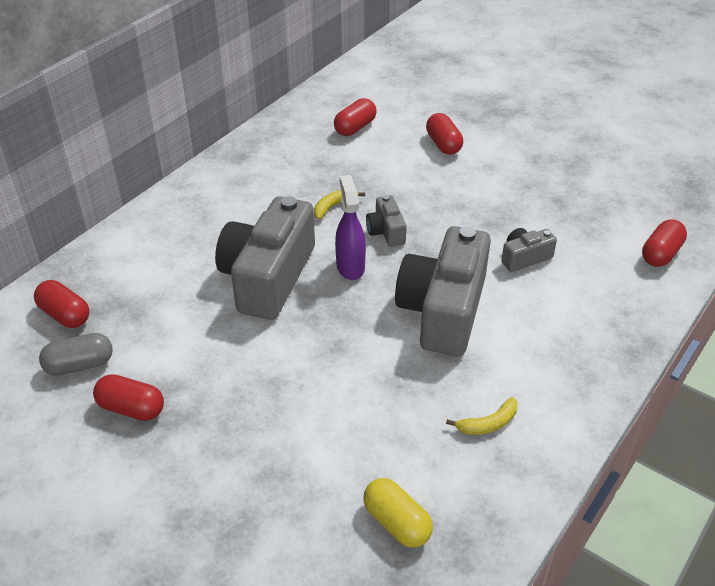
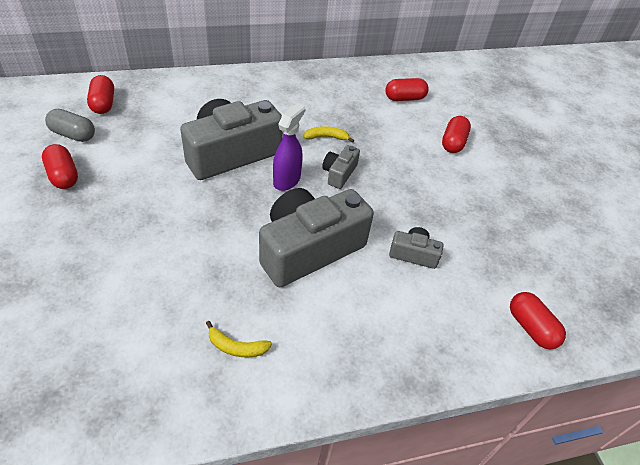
camera: 35 degrees right, 5 degrees up
(397, 522) = (96, 361): yellow capsule -> none
(660, 254) = (531, 327): red capsule -> red capsule turned 75 degrees clockwise

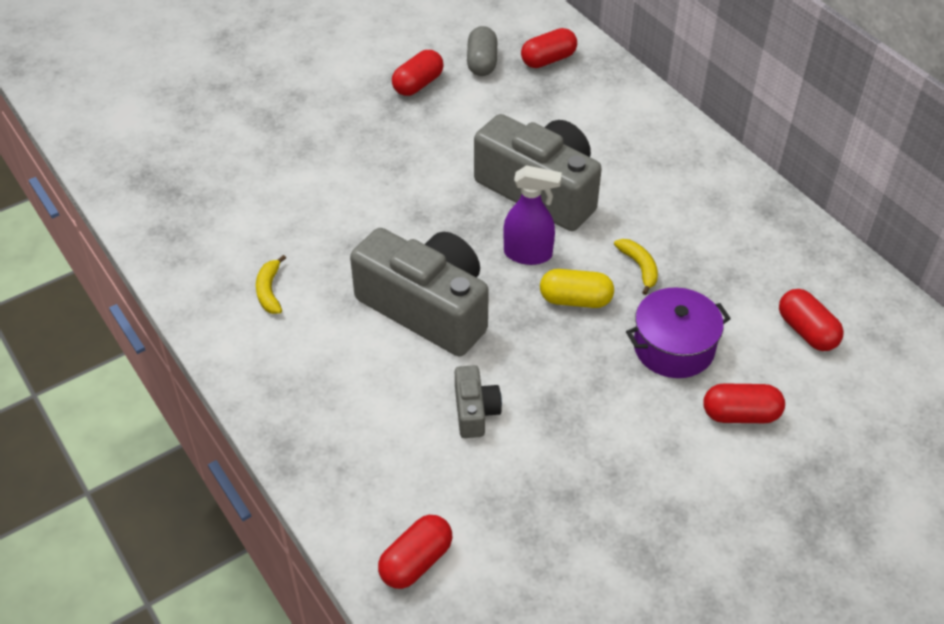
camera: 75 degrees right, 0 degrees up
(339, 173) = (575, 300): grey camera -> yellow capsule
(395, 148) = (673, 347): none -> purple pot

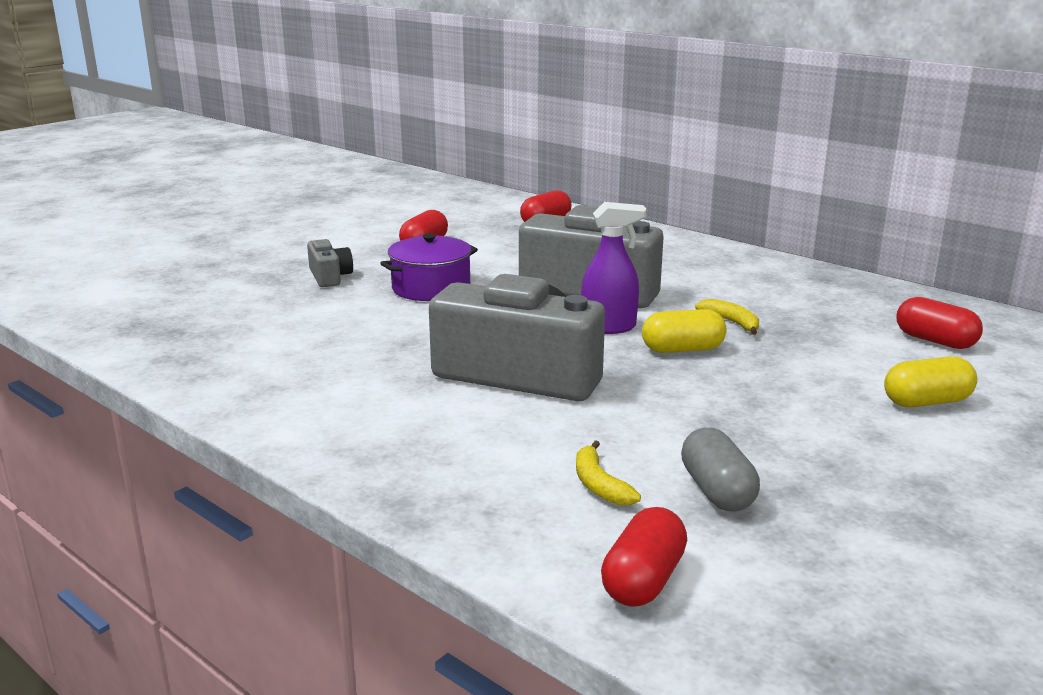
camera: 15 degrees left, 25 degrees down
(269, 291) = (323, 384): yellow banana -> yellow banana (599, 485)
(475, 411) = (629, 440): grey camera -> grey camera (329, 277)
(482, 63) = (481, 229): grey capsule -> grey capsule (717, 491)
(673, 347) = (813, 367): purple pot -> purple pot (431, 288)
(740, 414) = (926, 402): red capsule -> yellow capsule

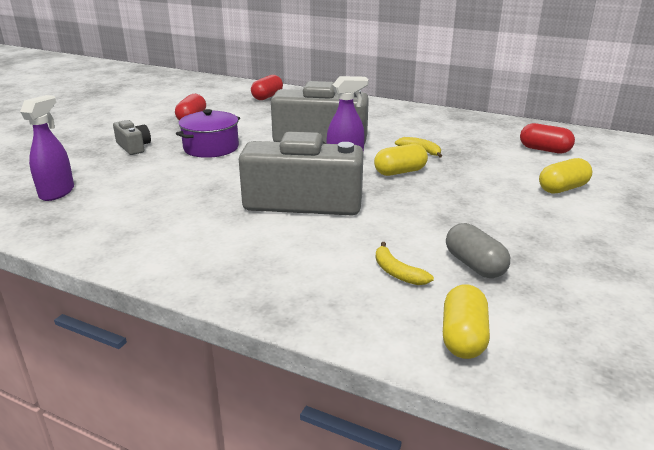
camera: 15 degrees left, 5 degrees up
(210, 326) = (57, 192): none -> purple spray bottle
(643, 580) = (463, 337): red capsule -> yellow capsule

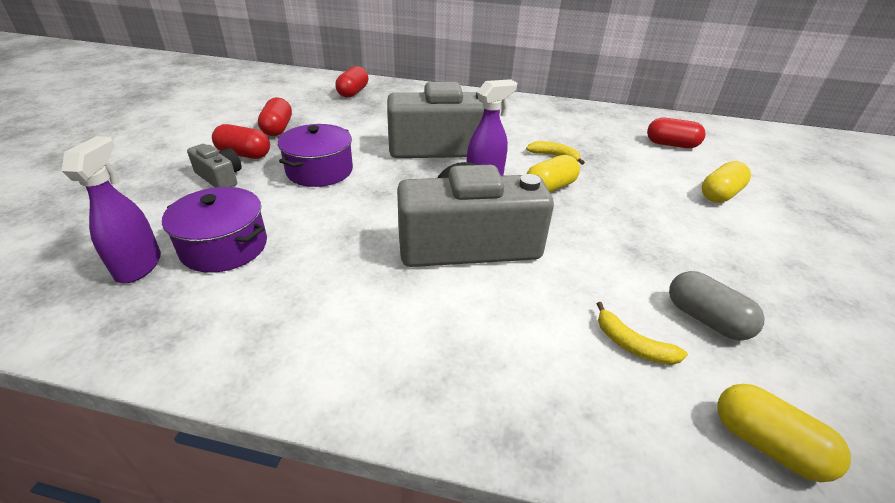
camera: 15 degrees left, 10 degrees up
(118, 187) = (224, 246): none -> purple pot
(158, 134) = (244, 154): none -> red capsule
(463, 337) = (766, 444): yellow capsule -> yellow capsule turned 45 degrees counterclockwise

